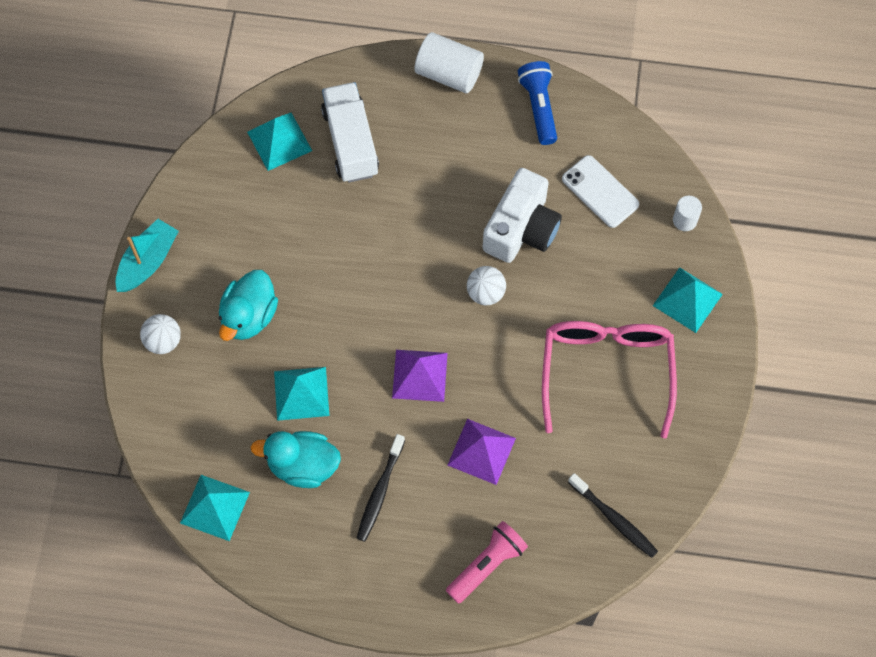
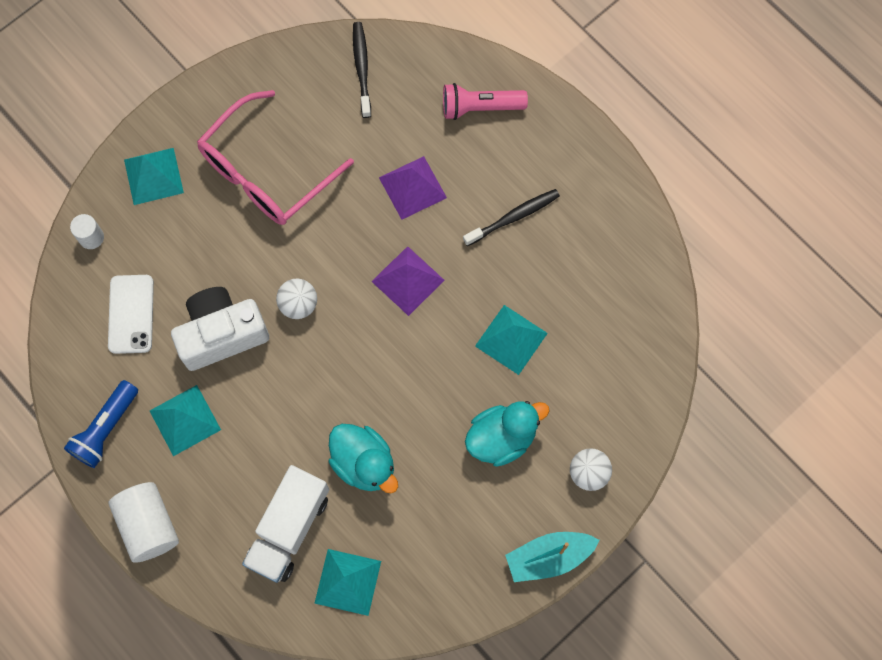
camera: 140 degrees left, 5 degrees up
(215, 507) = (648, 303): turquoise pyramid -> turquoise pyramid (185, 420)
(303, 465) = (555, 282): turquoise duck -> turquoise duck (364, 463)

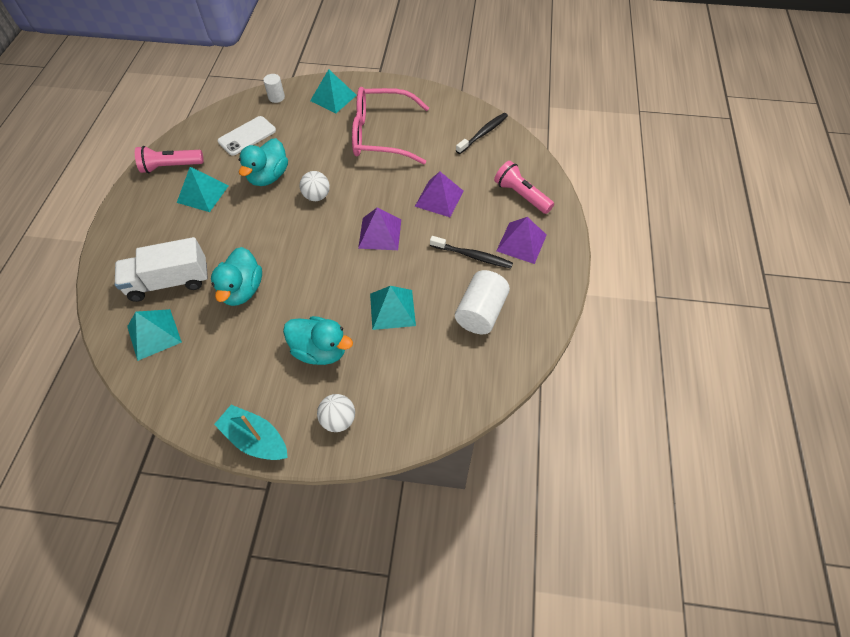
camera: 50 degrees right, 15 degrees down
(105, 429) = (170, 166): blue flashlight -> pink flashlight
(148, 525) = (124, 218): white cylinder -> white cylinder (480, 312)
(221, 334) = (268, 176): white camera -> turquoise duck
(537, 160) = (521, 243): none -> purple pyramid

